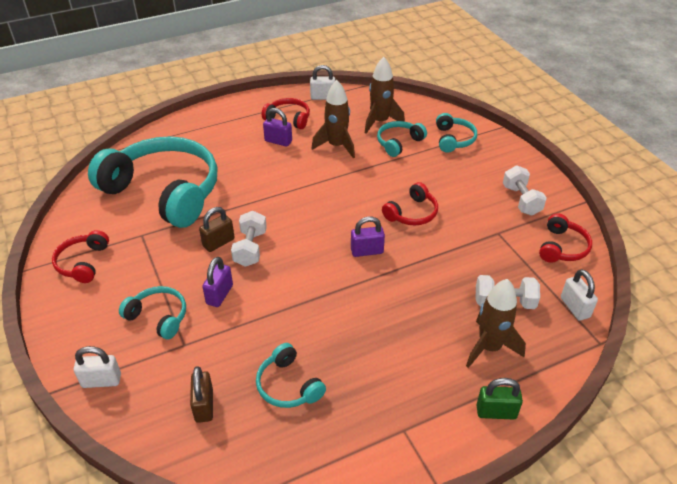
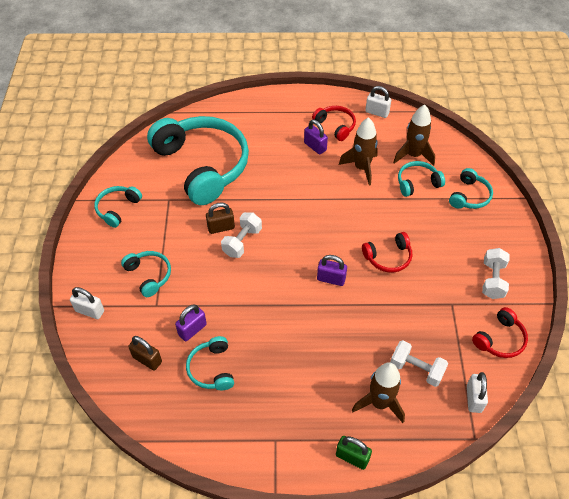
camera: 25 degrees right, 10 degrees up
(83, 263) = (117, 209): red headphones -> turquoise headphones
(204, 406) = (147, 359): brown padlock -> brown padlock turned 75 degrees counterclockwise
(219, 294) = (200, 274): purple padlock -> purple padlock (192, 330)

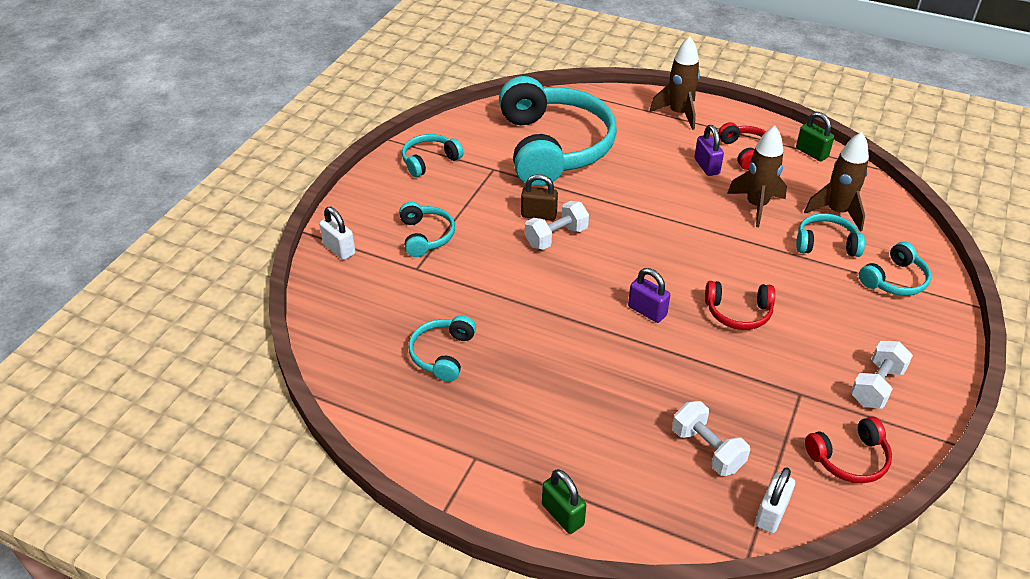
camera: 25 degrees right, 10 degrees down
(147, 359) = (373, 318): brown padlock -> none
(192, 330) = (443, 306): purple padlock -> none
(377, 112) = (811, 153): white padlock -> green padlock
(379, 403) = (634, 469): brown rocket -> brown rocket (678, 113)

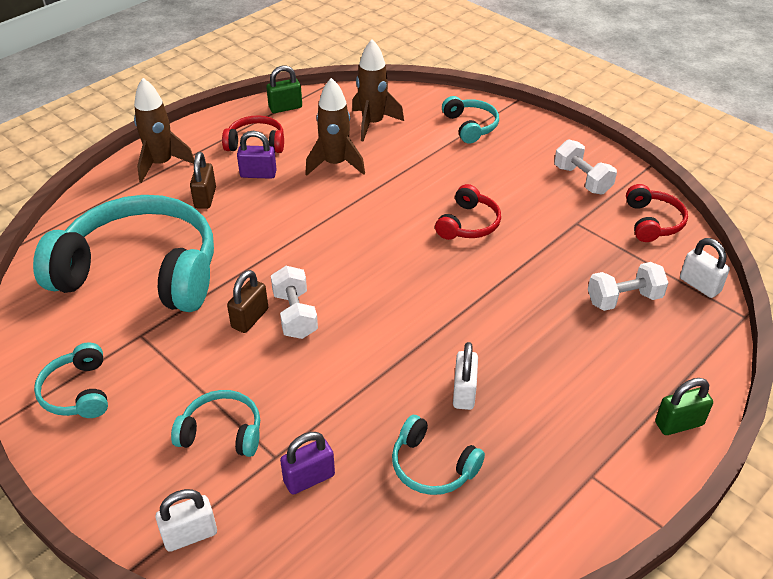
camera: 70 degrees left, 0 degrees up
(526, 356) = (464, 392): none -> white padlock
(647, 311) = (440, 281): purple padlock -> purple padlock (309, 478)
(655, 149) = (205, 198): none -> brown padlock
(826, 244) = (408, 144): turquoise headphones -> none

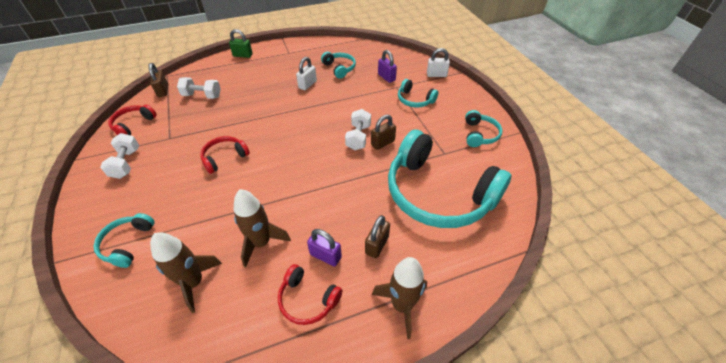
camera: 155 degrees left, 5 degrees up
(285, 107) = (249, 350): green padlock -> none
(309, 478) = (386, 77): purple padlock -> purple padlock turned 60 degrees clockwise
(699, 285) = (163, 91): white padlock -> brown padlock

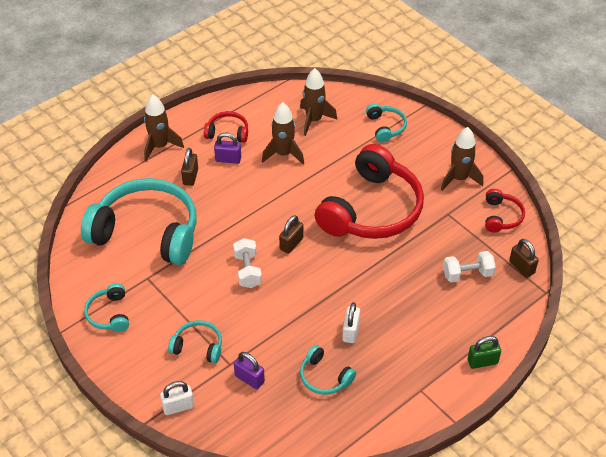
camera: 160 degrees right, 0 degrees up
(126, 163) = (459, 179): white dumbbell -> brown rocket
(224, 157) = (372, 210): red headphones -> red headphones, size x2.29
(382, 143) = (218, 271): brown padlock -> brown padlock (291, 244)

